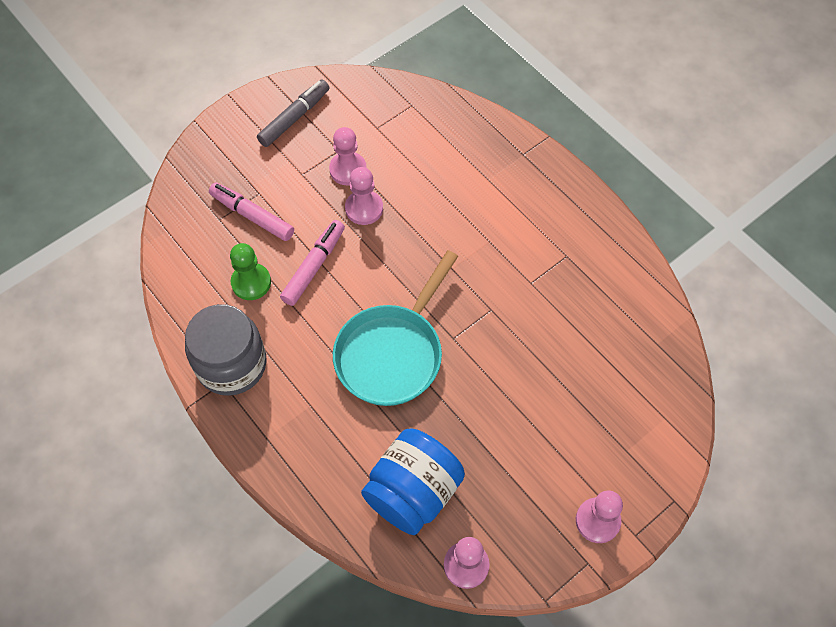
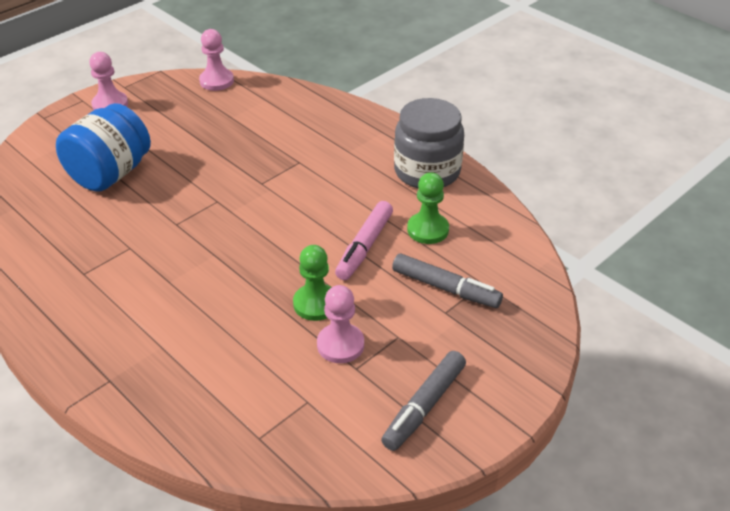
camera: 175 degrees right, 20 degrees down
(252, 216) = (445, 288): pink marker -> grey marker
(364, 208) = (316, 304): pink pawn -> green pawn
(392, 353) = (276, 187): turquoise pan -> none
(413, 492) = (256, 111): blue jar -> blue jar (110, 174)

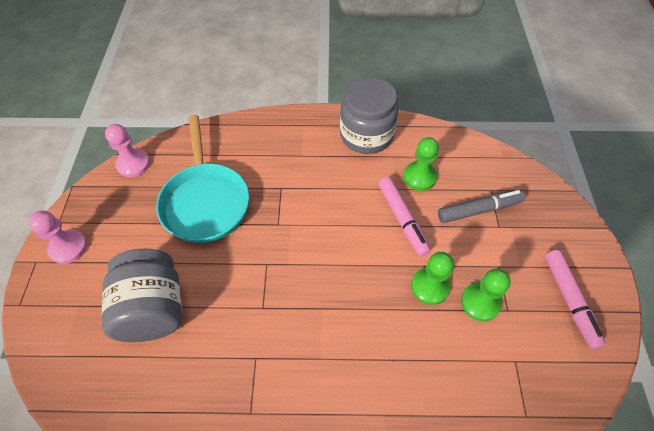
camera: 45 degrees left, 15 degrees up
(110, 174) = (153, 308): blue jar -> grey jar
(232, 135) = (205, 201): none -> turquoise pan
(340, 345) = (480, 302): pink pawn -> green pawn
(424, 406) = (569, 300): grey marker -> pink marker

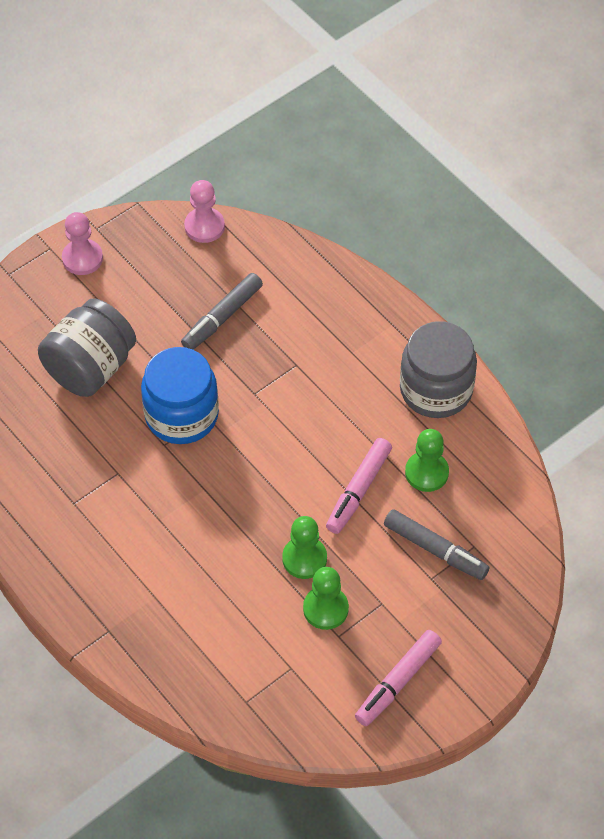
camera: 50 degrees right, 0 degrees up
(205, 201) = (222, 317): turquoise pan -> grey marker
(251, 278) = (181, 415): none -> blue jar

